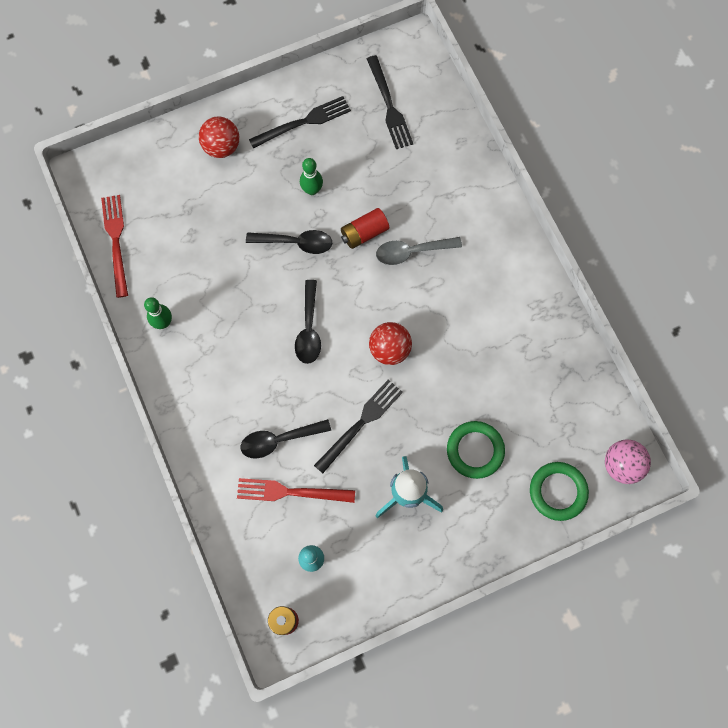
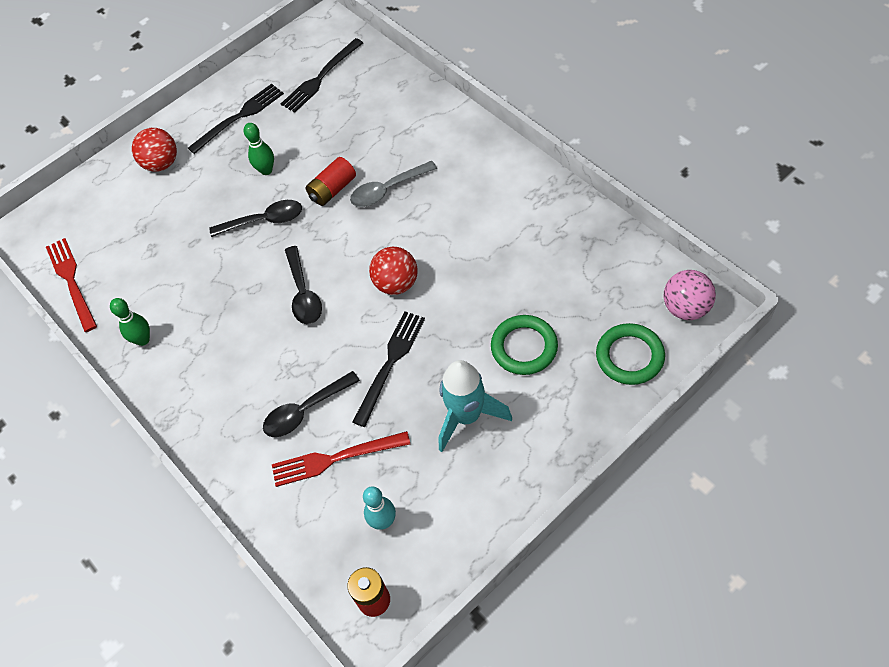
camera: 10 degrees left, 15 degrees down
(389, 106) = (320, 78): black fork -> black fork turned 75 degrees clockwise

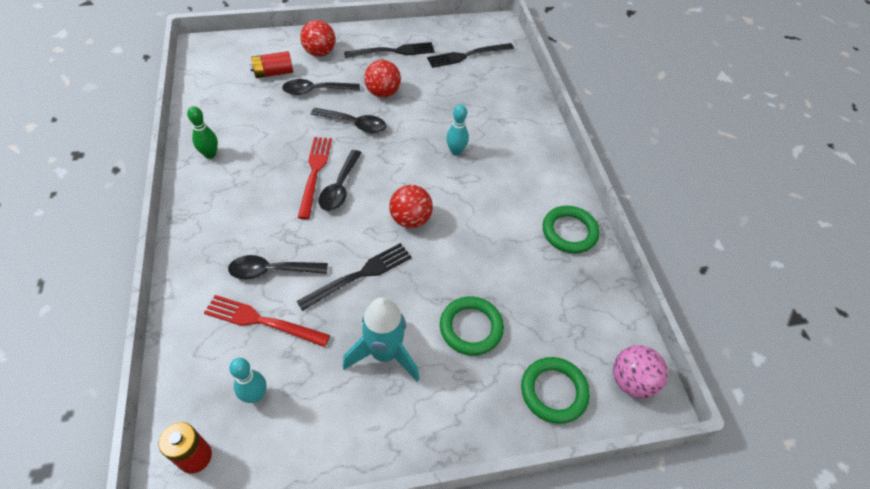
camera: 20 degrees right, 5 degrees down
(71, 281) = (202, 92): red fork -> red fork (315, 173)
(194, 208) = (316, 91): none -> black spoon
(266, 170) = (383, 93): green bowling pin -> red ball
(333, 189) = (417, 130): red battery -> red battery (273, 73)
(387, 190) = (456, 151): grey spoon -> turquoise bowling pin
(549, 207) = (569, 232): none -> green ring

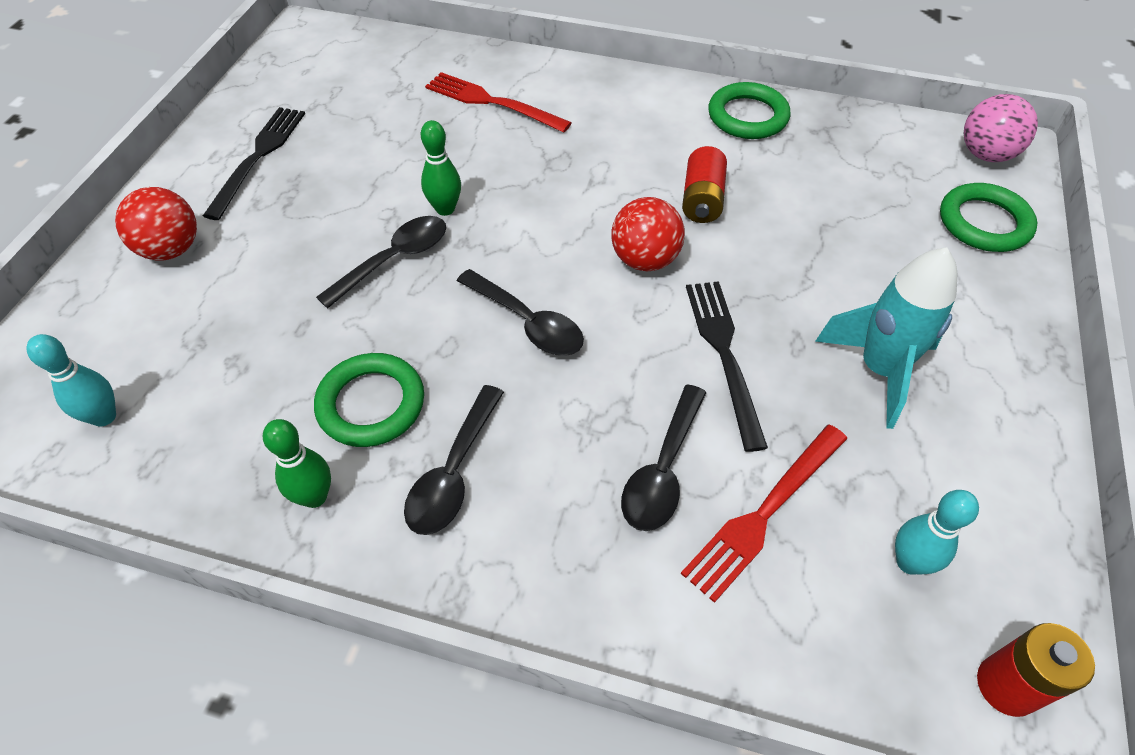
camera: 60 degrees left, 0 degrees up
(273, 73) = (164, 332): red battery -> red battery (702, 200)
(315, 173) = (473, 346): red fork -> red fork (492, 102)
(316, 91) = (269, 285): black spoon -> black spoon (453, 472)
(383, 93) = (349, 202): red ball -> none
(399, 128) = (445, 209): none -> green bowling pin
(456, 151) = (539, 165): turquoise bowling pin -> turquoise bowling pin (104, 416)
(467, 55) = (345, 83): black fork -> none
(471, 328) = (865, 263): green ring -> green ring (371, 404)

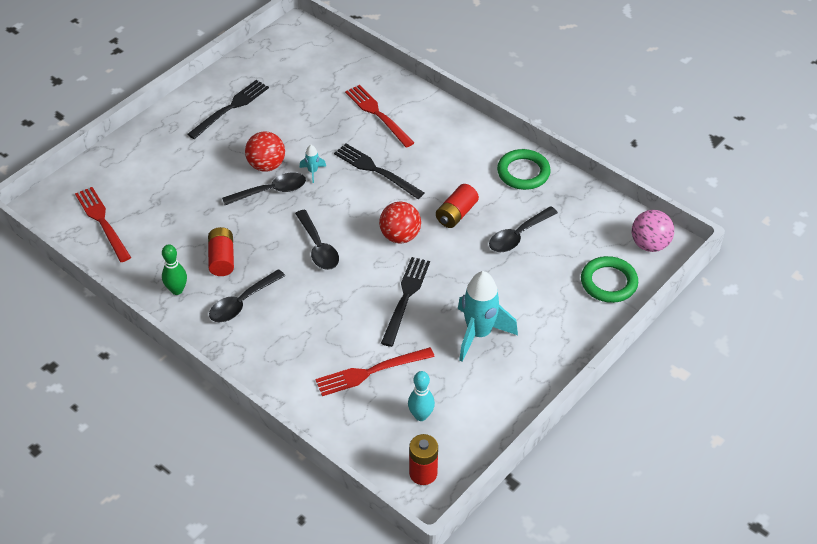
camera: 25 degrees right, 5 degrees down
(104, 416) = (102, 222): turquoise bowling pin -> red fork
(171, 249) = (164, 148): red ball -> red ball (266, 165)
(371, 404) = (222, 259): green ring -> red battery
(445, 209) = (313, 172): green bowling pin -> turquoise rocket
(541, 177) = (376, 170): none -> black fork
(662, 470) = (337, 337): black spoon -> black spoon (518, 235)

